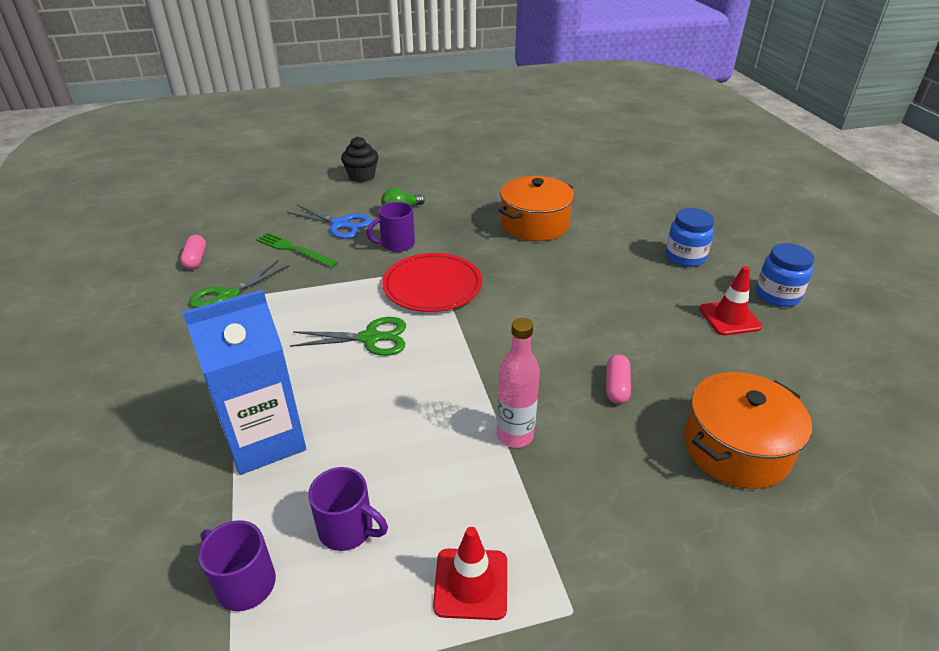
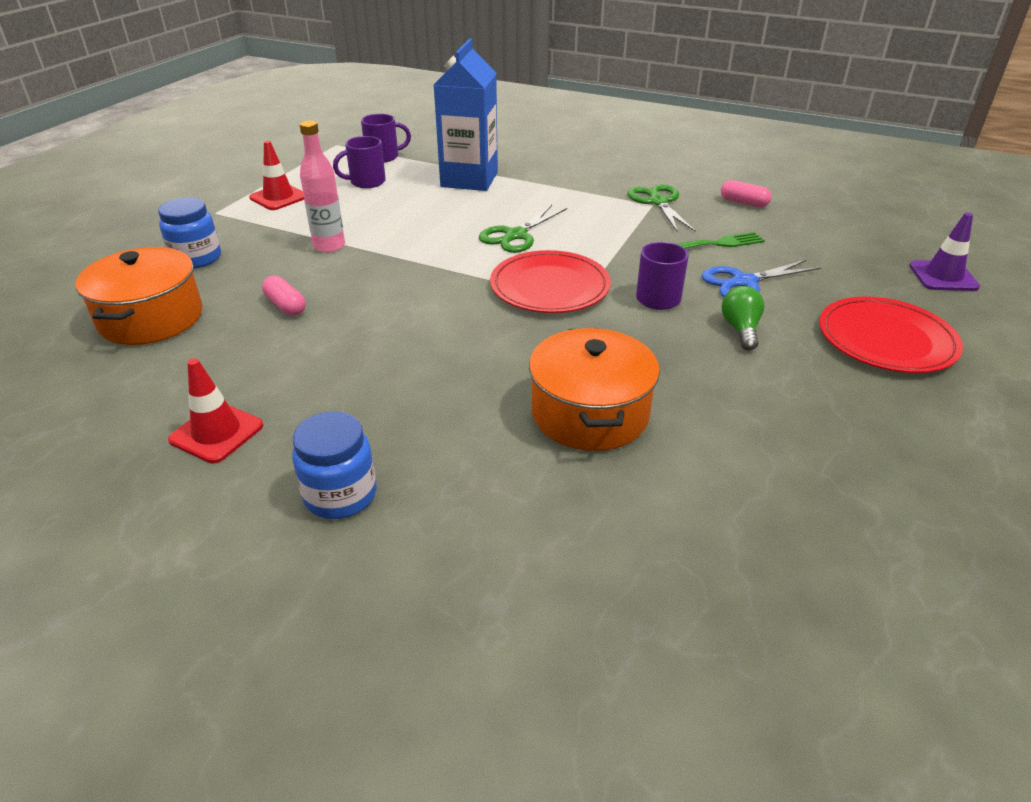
camera: 130 degrees right, 0 degrees up
(264, 175) = (943, 276): none -> purple traffic cone
(362, 176) = (886, 339): black cupcake -> red plate
(777, 295) = (163, 510): blue jar -> blue jar (197, 258)

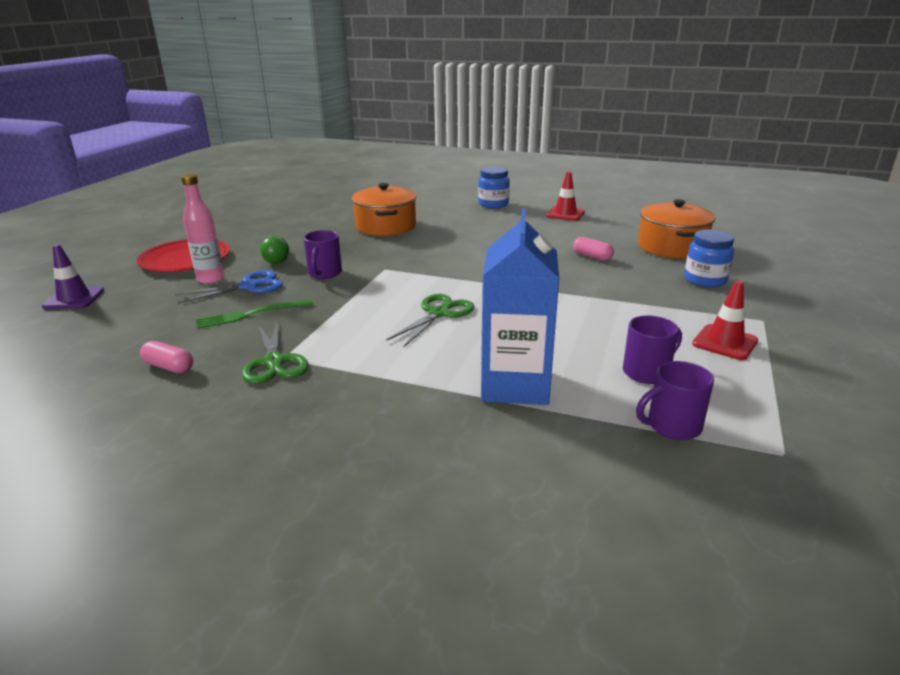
camera: 175 degrees right, 10 degrees down
(329, 246) = (606, 295): pink bottle -> pink bottle (211, 279)
(550, 286) = (406, 276): red plate -> none

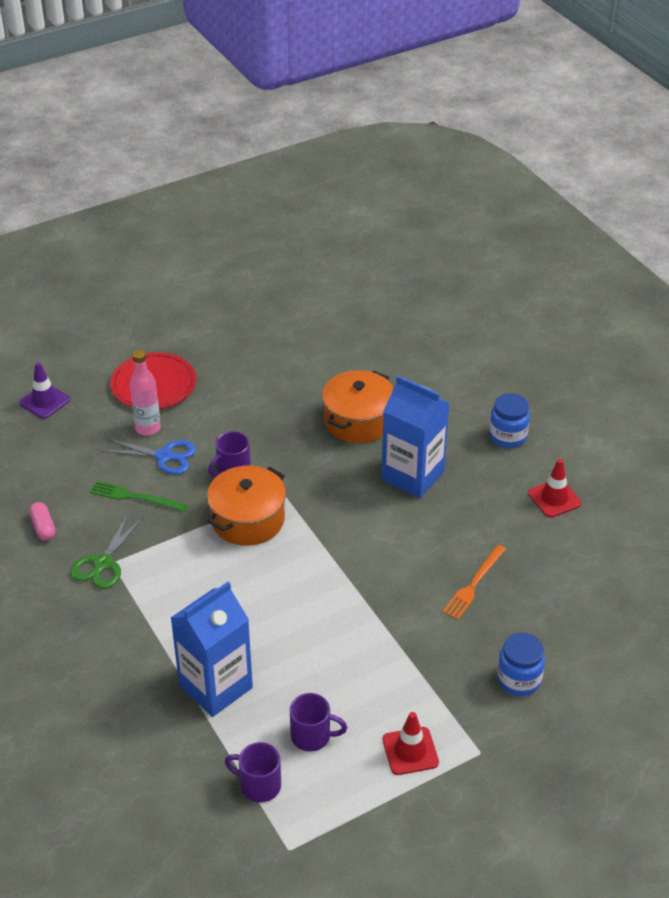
camera: 40 degrees right, 15 degrees up
(278, 260) = (218, 427): green light bulb -> none
(439, 313) = (256, 580): green scissors -> none
(465, 233) = (412, 476): none -> blue carton
(592, 256) = (474, 584): pink capsule -> orange fork
(671, 247) = (570, 617): orange pot -> orange pot (248, 519)

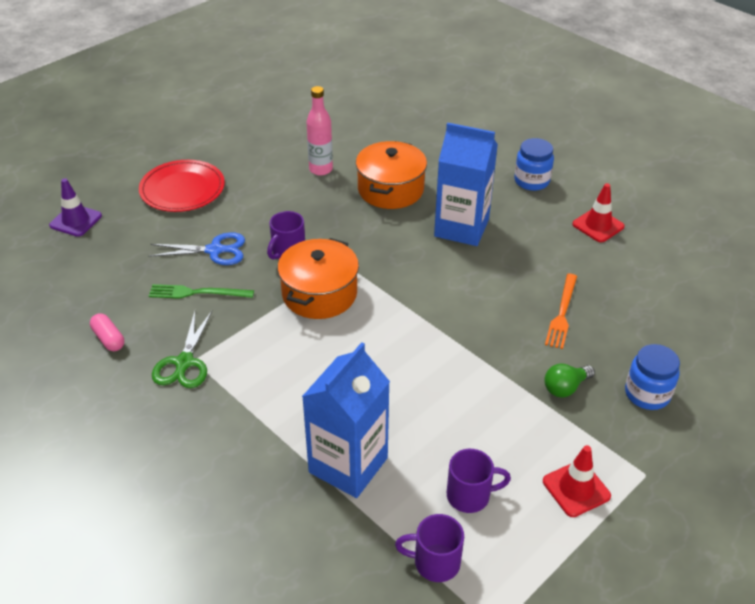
camera: 15 degrees left, 0 degrees up
(148, 428) = (189, 228): pink bottle -> pink bottle (321, 169)
(443, 657) = (565, 388): none -> green light bulb

